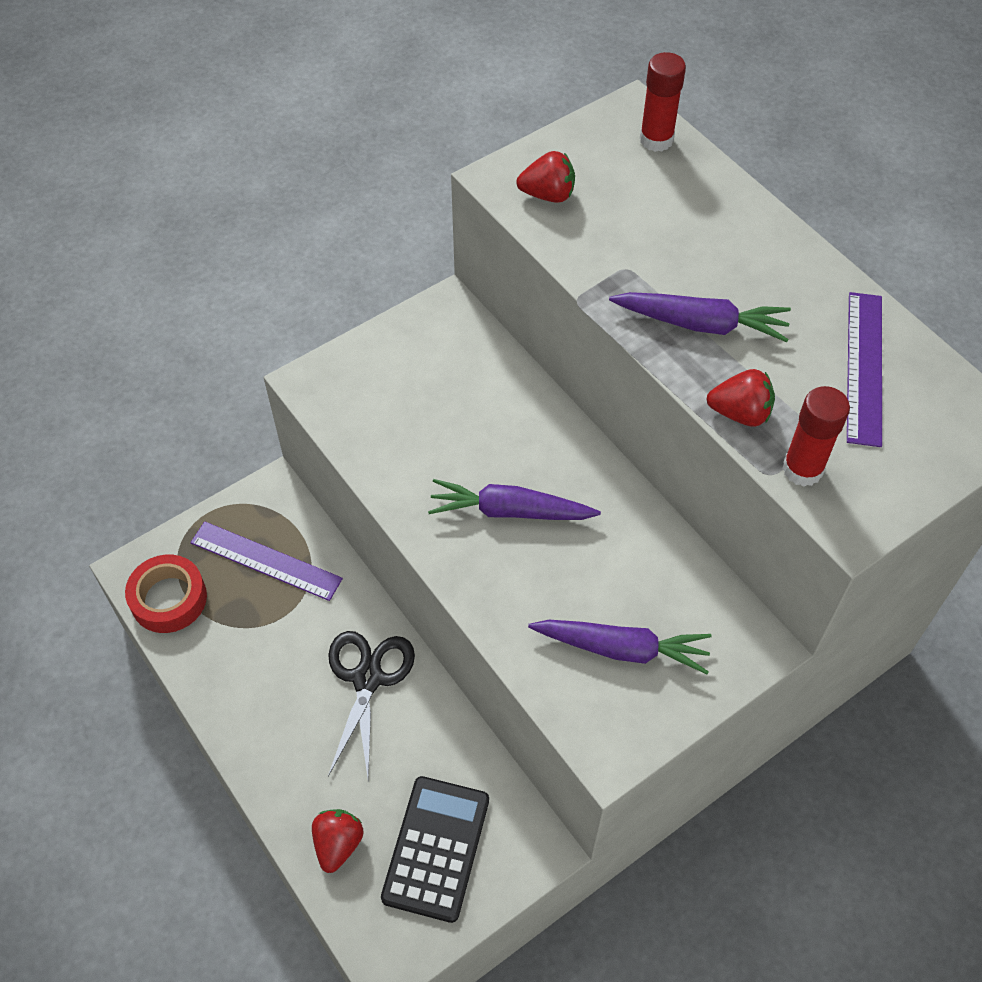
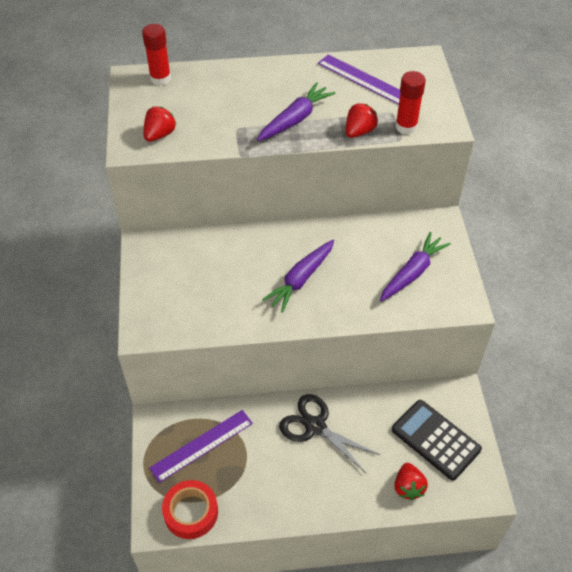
camera: 60 degrees left, 5 degrees down
(338, 844) = (408, 487): red strawberry -> red strawberry turned 135 degrees counterclockwise

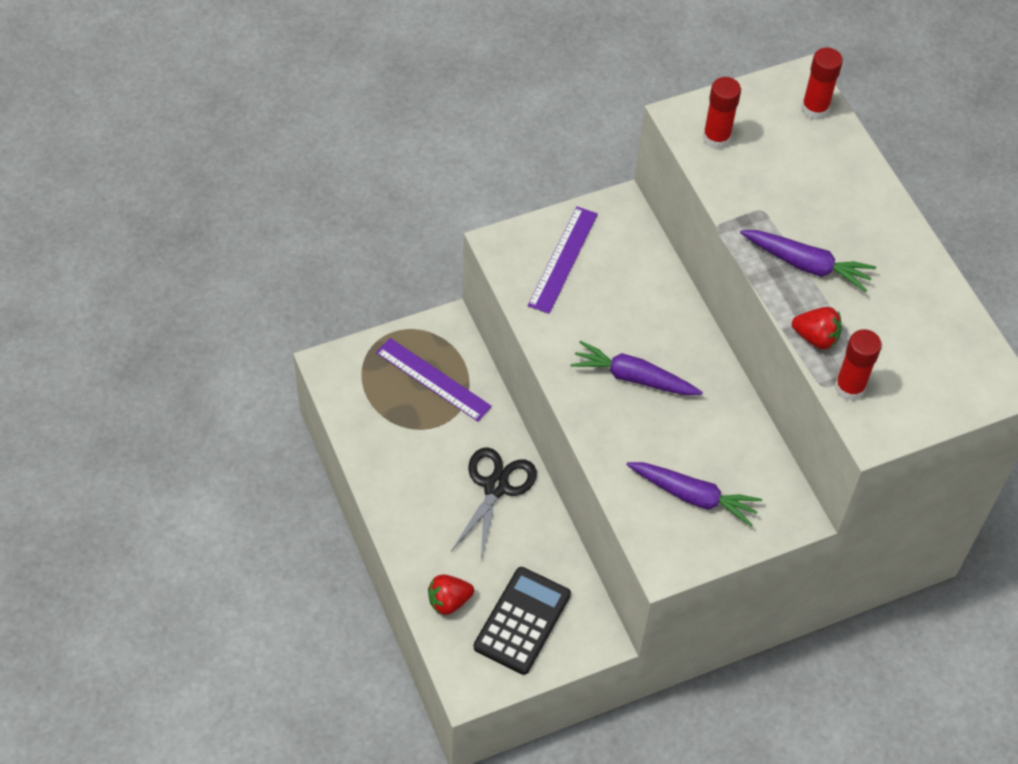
camera: 70 degrees right, 5 degrees up
(159, 135) = (716, 138): red strawberry -> red glue stick
(191, 512) = (351, 393): red tape -> none
(363, 80) = (920, 323): purple ruler -> purple ruler (562, 259)

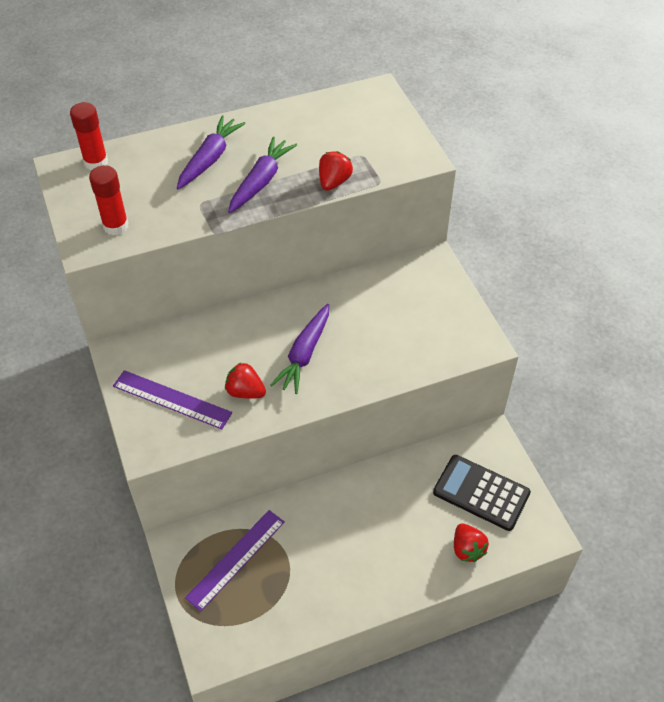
camera: 85 degrees left, 5 degrees down
(496, 487) = (353, 509): black scissors -> none
(577, 324) = (245, 392): none -> red strawberry
(693, 496) = (419, 322): purple carrot -> purple carrot (210, 159)
(849, 388) = (381, 168): red glue stick -> none

